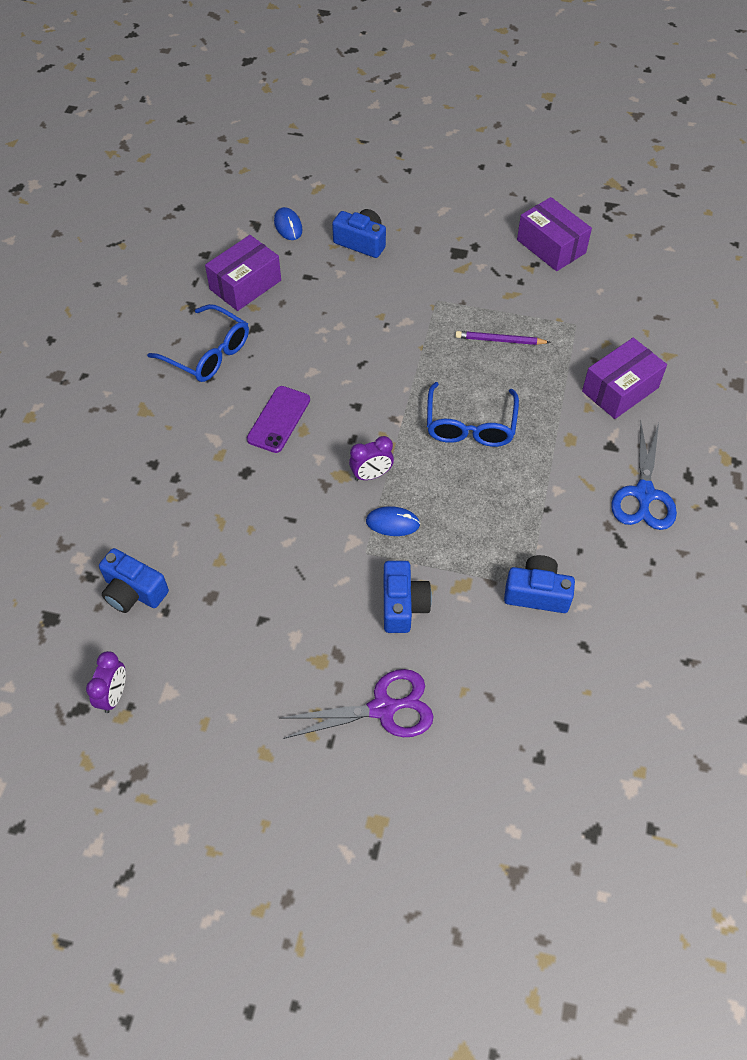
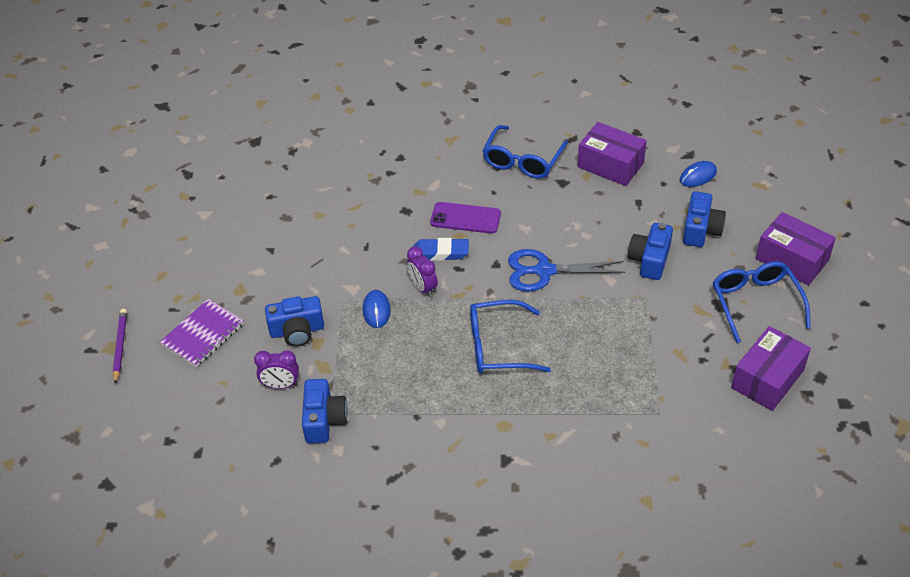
camera: 80 degrees right, 10 degrees down
(114, 695) = (199, 187): purple clock -> purple clock (281, 385)
(133, 591) = (283, 176): blue camera -> blue camera (649, 260)
(323, 450) = (440, 252): none -> blue eraser
(383, 708) = (203, 334): purple scissors -> purple notebook
(463, 230) = (755, 303): none -> blue glasses
(500, 340) = (613, 354): purple pencil -> purple pencil (120, 346)
(620, 389) = (582, 461): purple box -> purple box (792, 259)
(644, 494) = (453, 493): blue scissors -> blue scissors (544, 271)

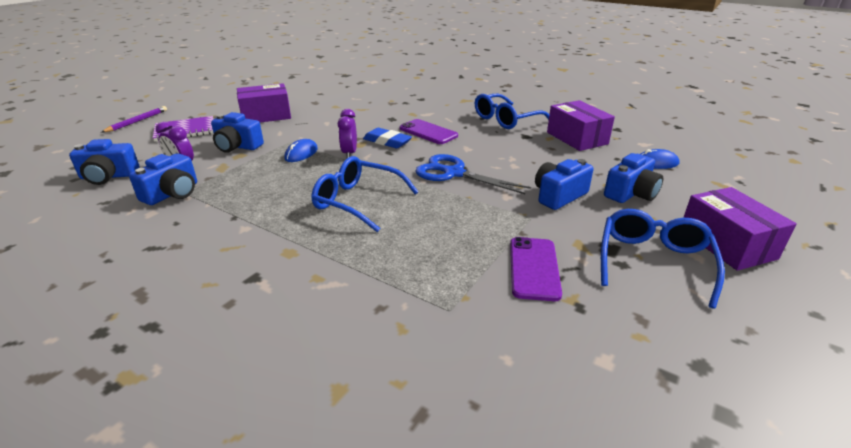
camera: 30 degrees right, 15 degrees down
(227, 433) = (108, 176): none -> blue camera
(685, 349) = (533, 268): none -> purple phone
(767, 379) = (617, 335): purple box -> purple box (266, 116)

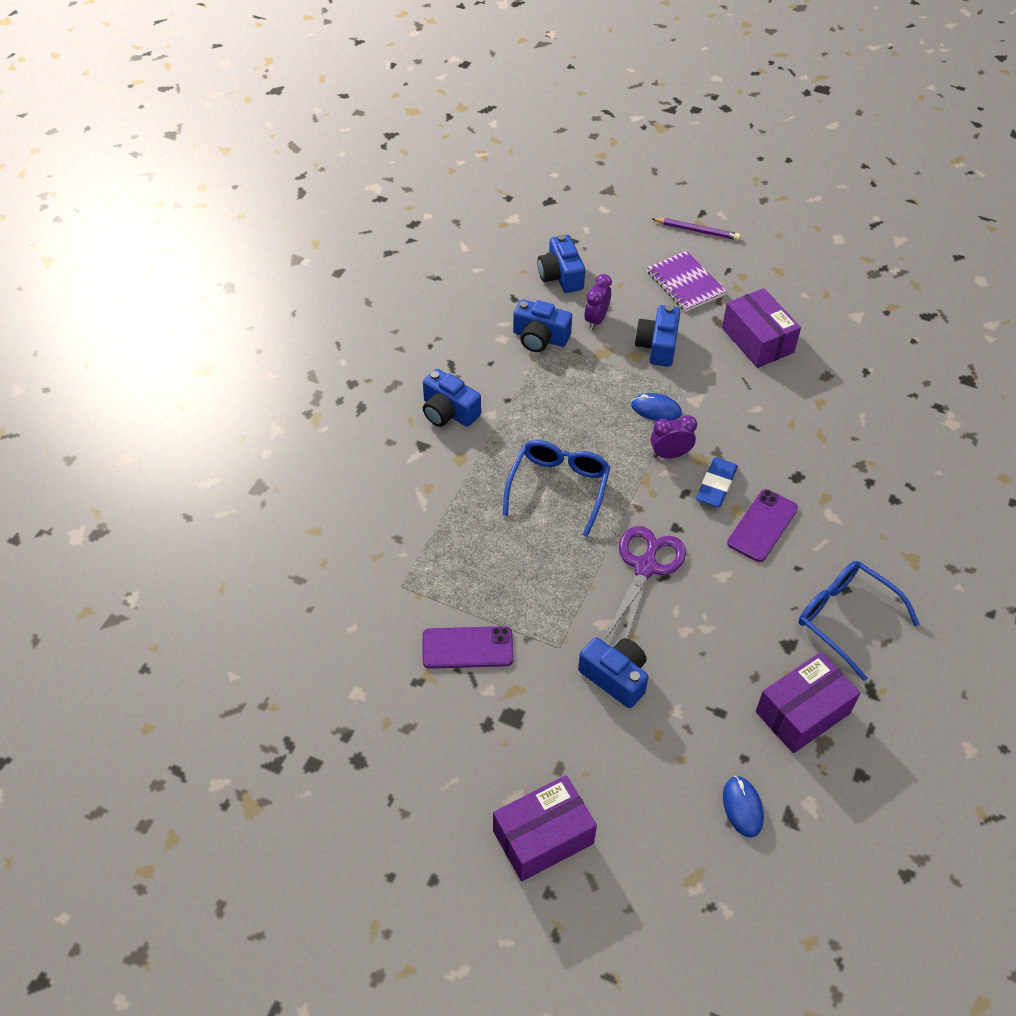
camera: 80 degrees right, 20 degrees up
(454, 173) = (645, 567): blue scissors -> purple scissors
(631, 193) = (641, 758): blue camera -> blue camera (448, 412)
(653, 262) = (495, 754): blue glasses -> none

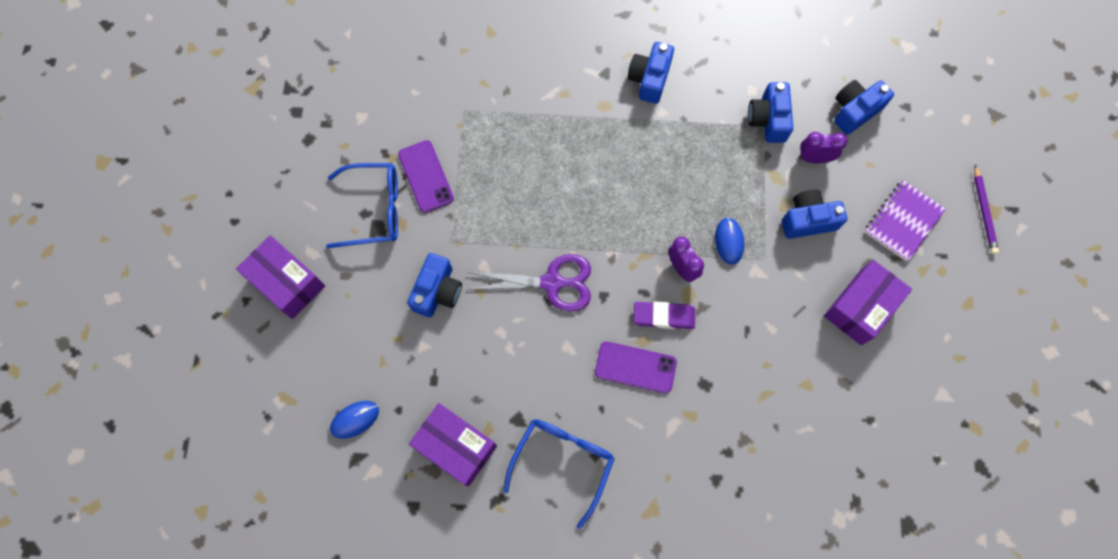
camera: 70 degrees right, 20 degrees up
(558, 488) = (606, 190): blue glasses -> blue glasses (374, 209)
(716, 485) = (663, 316): blue eraser -> purple eraser

